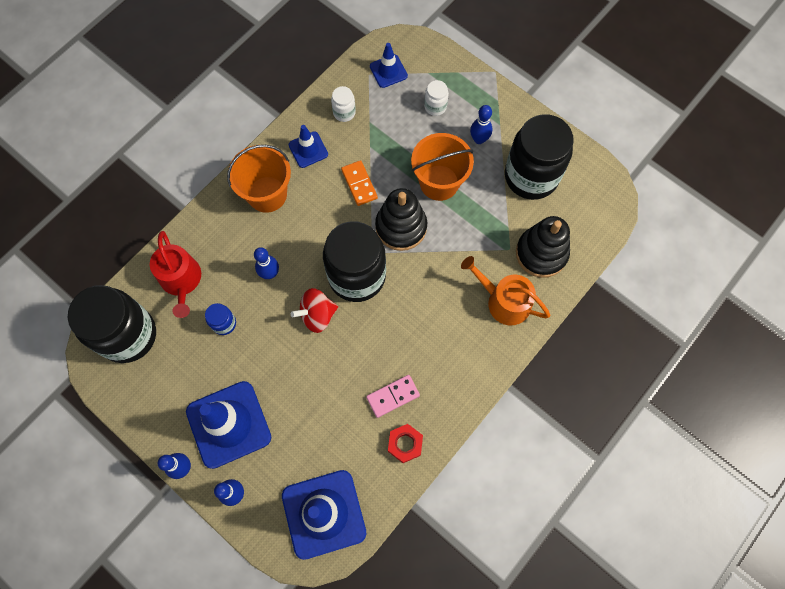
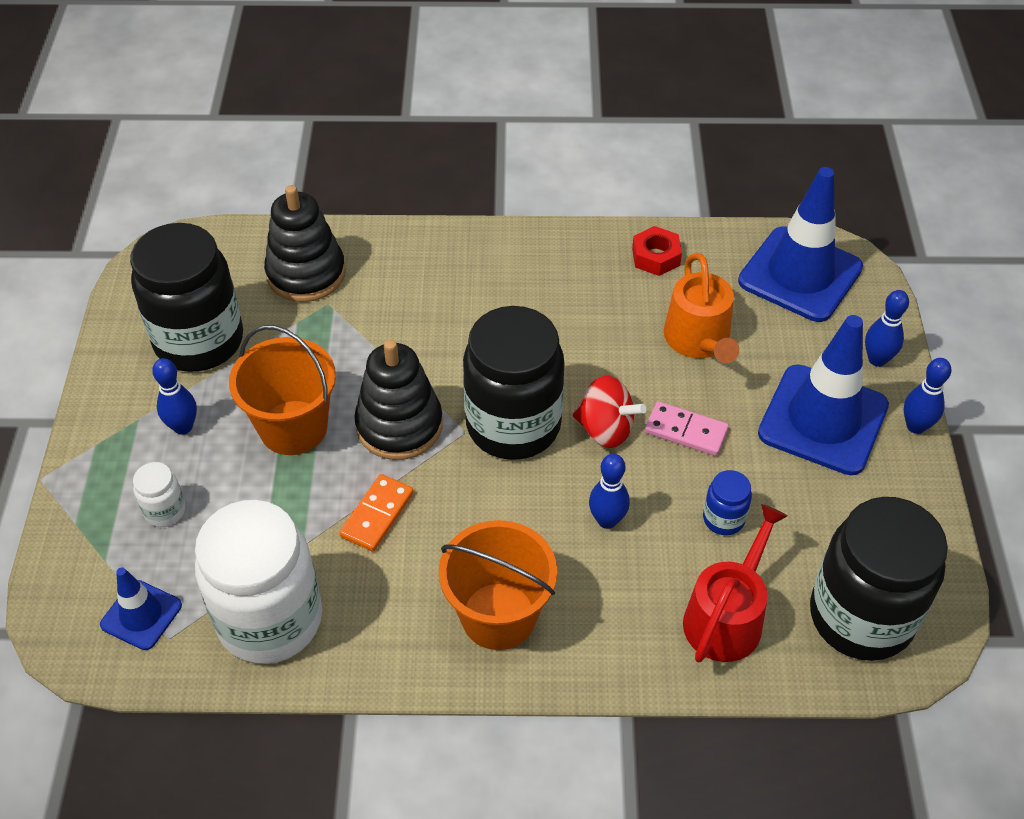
camera: 130 degrees left, 20 degrees down
(308, 150) = (377, 619): blue traffic cone -> none
(344, 113) = (270, 620): white jar -> white jar, size x2.36
(393, 396) = (619, 297): pink domino -> pink domino (686, 431)
(504, 301) = (403, 272): orange watering can -> orange watering can (699, 340)

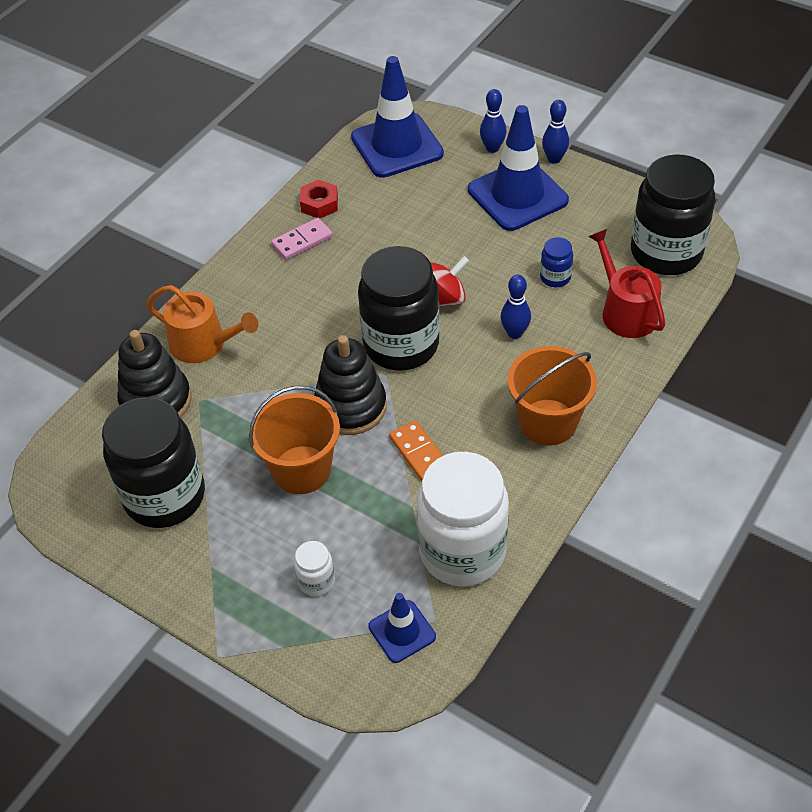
camera: 55 degrees left, 0 degrees up
(183, 427) = (244, 539): blue bowling pin -> none
(686, 431) = (475, 261): pink domino -> pink domino (302, 241)
(699, 340) = (408, 219): orange watering can -> orange watering can (204, 344)

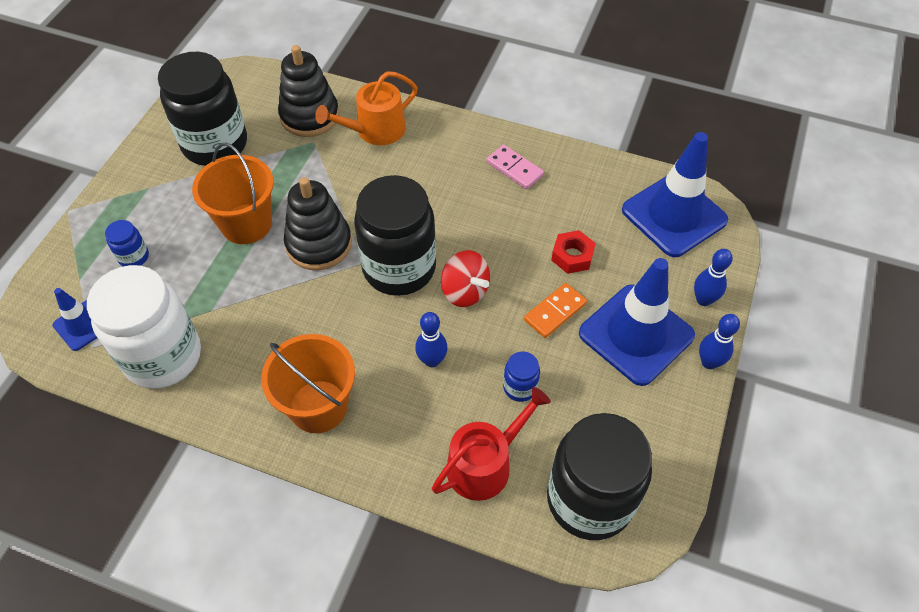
camera: 75 degrees right, 5 degrees up
(204, 344) = (375, 130): orange watering can -> orange watering can turned 45 degrees clockwise
(316, 581) = (134, 257): white jar -> blue jar
(319, 204) = (567, 171): red nut -> red nut (572, 256)
(419, 452) = (271, 304): orange domino -> orange domino (555, 312)

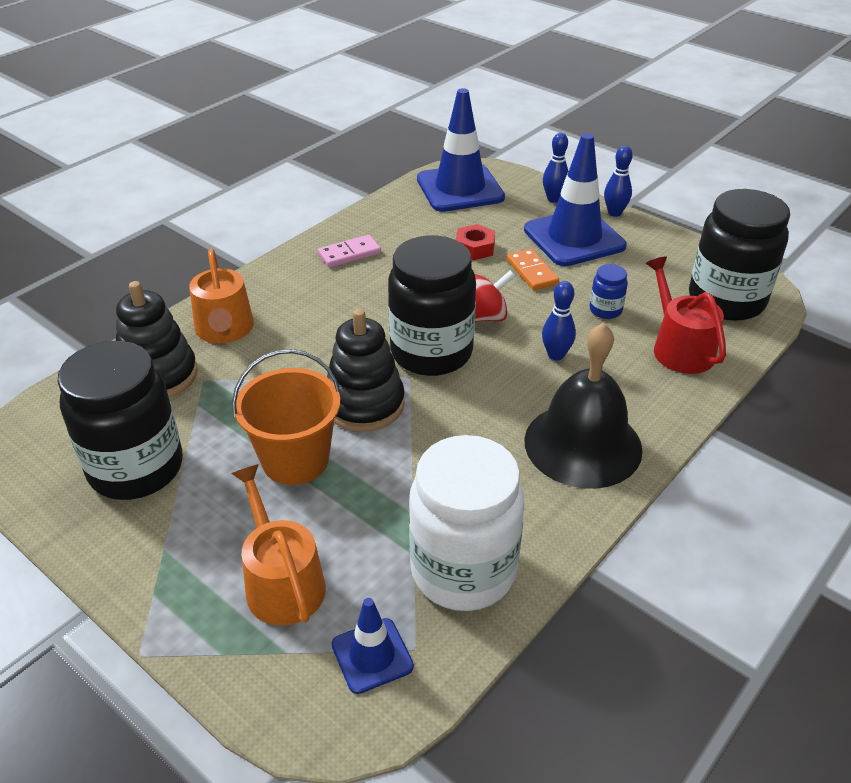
camera: 70 degrees left, 15 degrees down
(134, 257) = (282, 582): blue jar -> orange watering can
(318, 406) = (583, 444): orange bucket -> black bell

